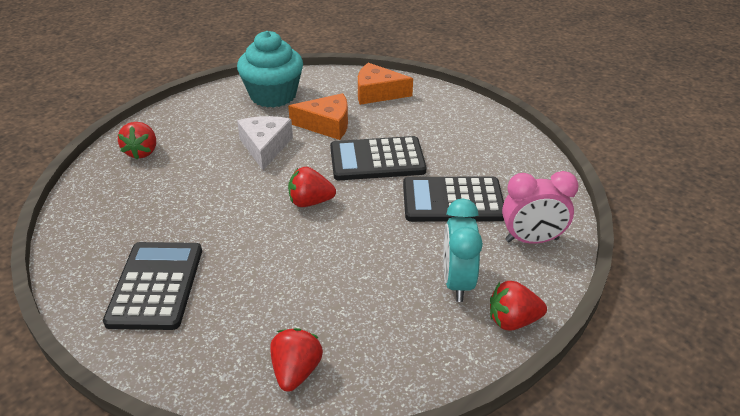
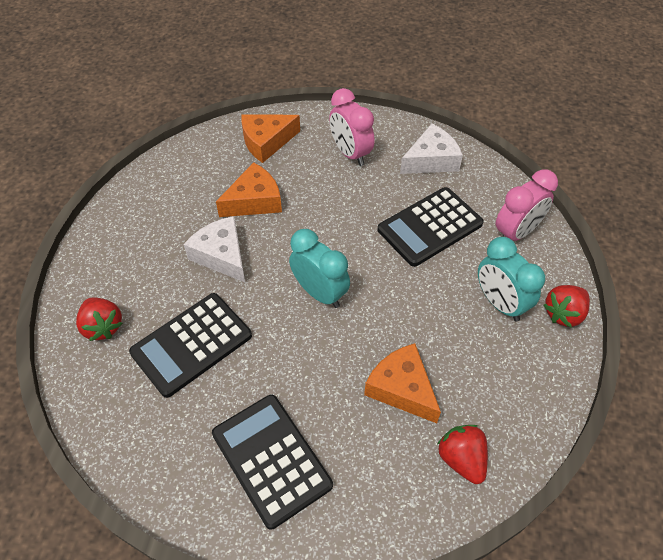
camera: 35 degrees left, 15 degrees up
(273, 95) = (170, 191): turquoise cupcake -> none
(303, 295) = (402, 388): none -> orange cheese
(310, 202) = (320, 293): red strawberry -> turquoise clock
(377, 160) = (334, 217): black calculator -> black calculator (191, 344)
(438, 125) = (350, 153): none -> pink clock
(506, 156) = (431, 160): none -> white cheese

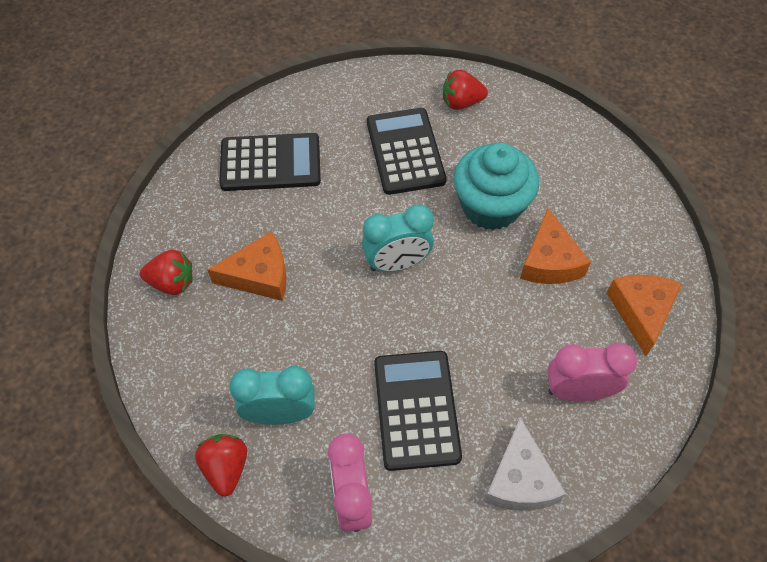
camera: 120 degrees right, 5 degrees up
(221, 255) = (490, 206): white cheese -> turquoise cupcake

